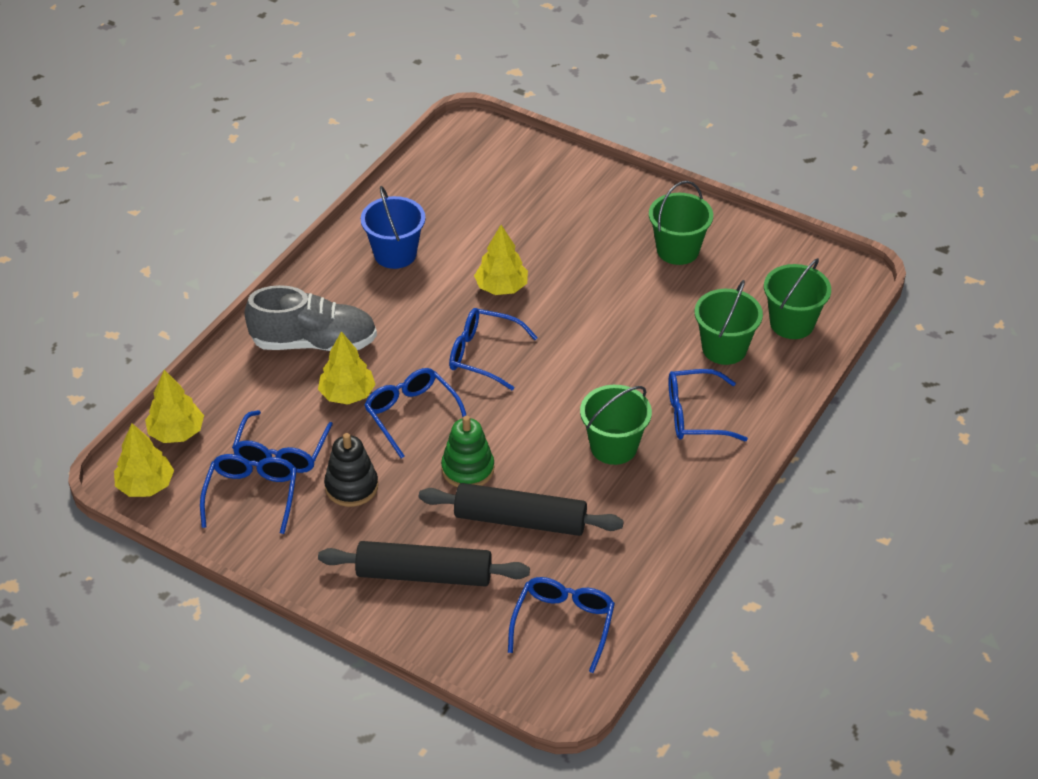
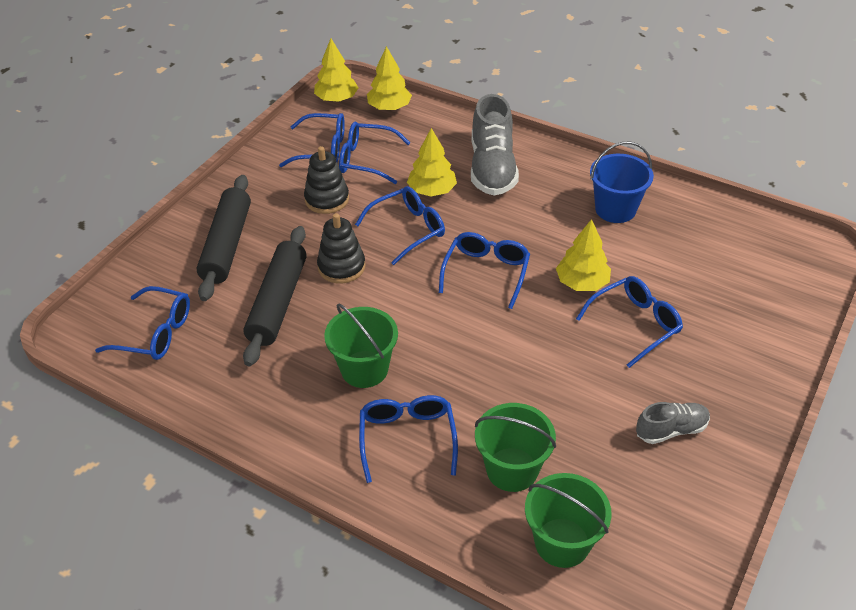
camera: 90 degrees right, 0 degrees up
(468, 469) = (341, 267): green stacking toy -> black stacking toy
(557, 257) = (635, 324): none -> blue glasses
(677, 250) = (671, 430): green bucket -> grey shoe

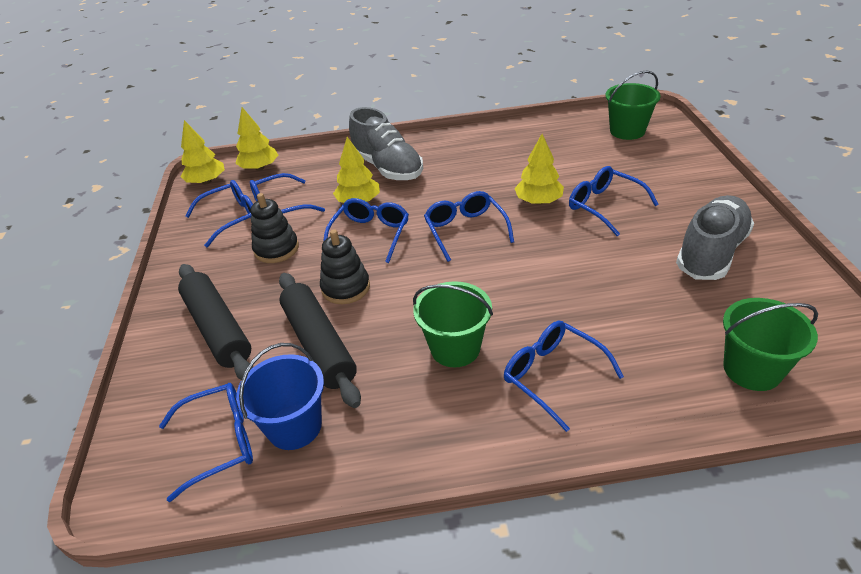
camera: 35 degrees left, 5 degrees down
(512, 469) = (653, 345): green bucket -> green bucket (627, 131)
(615, 209) = (503, 150): blue bucket -> blue bucket (294, 426)
(635, 324) = (604, 206): blue glasses -> blue glasses turned 60 degrees counterclockwise
(671, 430) = (711, 252): grey shoe -> grey shoe, size x1.82

